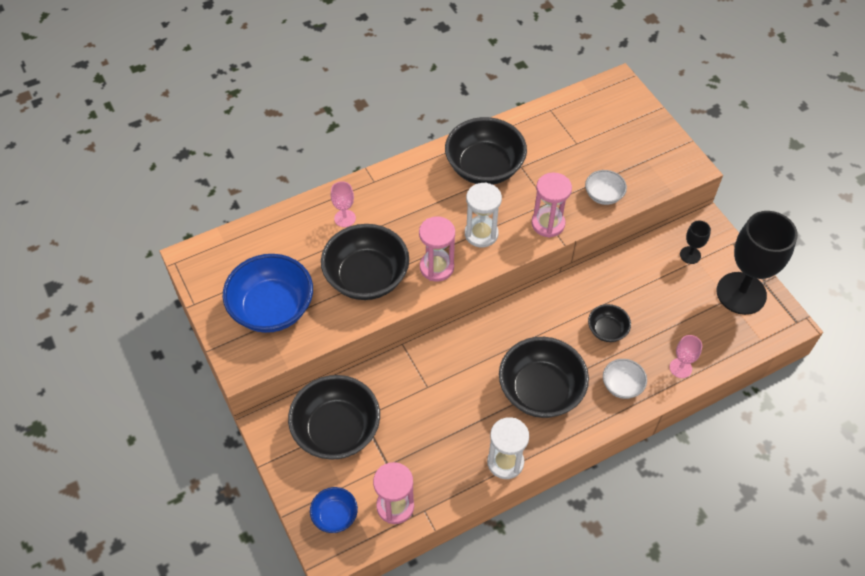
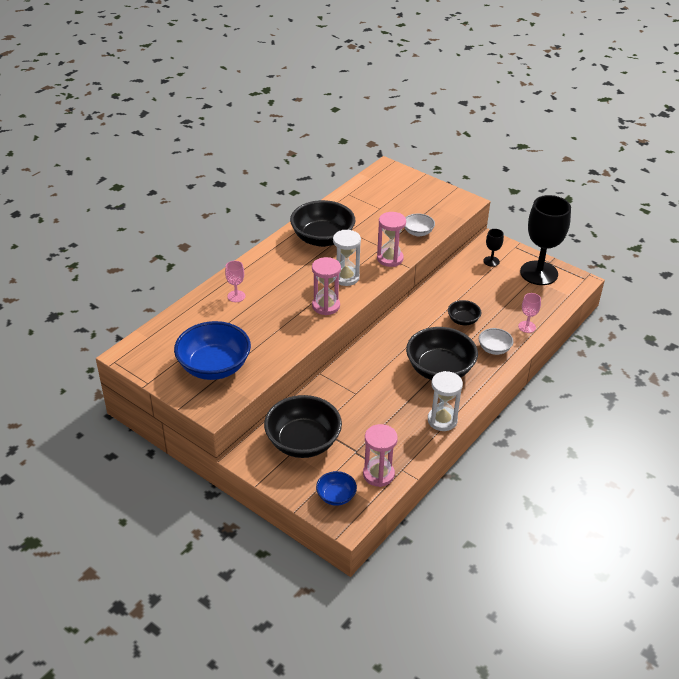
camera: 25 degrees left, 15 degrees down
(366, 277) = (276, 327): black bowl -> none

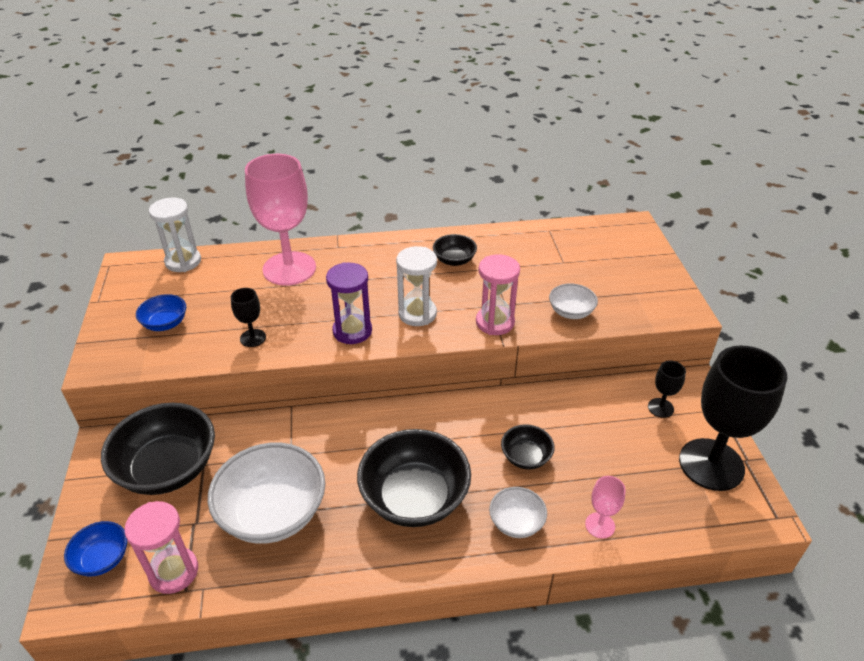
camera: 45 degrees right, 0 degrees up
(214, 367) = (165, 323): blue bowl -> blue bowl, size x0.50
(236, 296) = (289, 268): pink goblet -> pink goblet, size x2.30
(278, 342) = (253, 338): none -> black goblet
(322, 239) = (454, 260): black bowl -> black bowl, size x0.50
(326, 306) = (352, 331): pink hourglass -> purple hourglass
(386, 421) = (273, 513): none -> white bowl
(442, 420) = (329, 565): white hourglass -> white hourglass (183, 261)

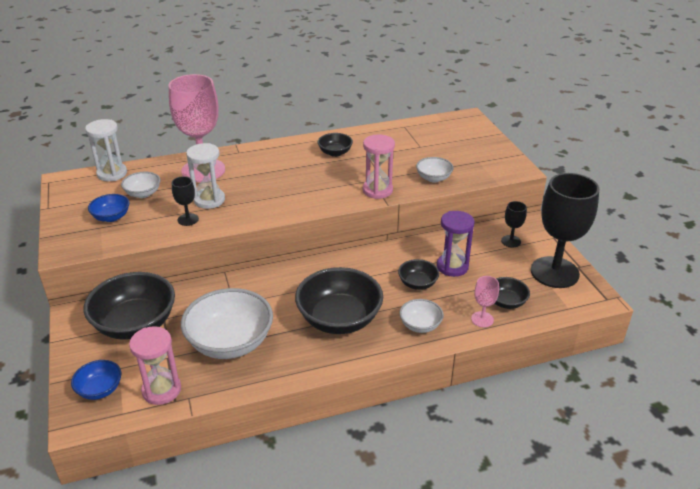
camera: 10 degrees left, 5 degrees down
(210, 294) = (143, 194): none -> white bowl
(352, 331) = (267, 207): purple hourglass -> purple hourglass (452, 266)
(417, 314) = (315, 191): white hourglass -> white hourglass (209, 200)
(637, 503) = (506, 302): none -> black bowl

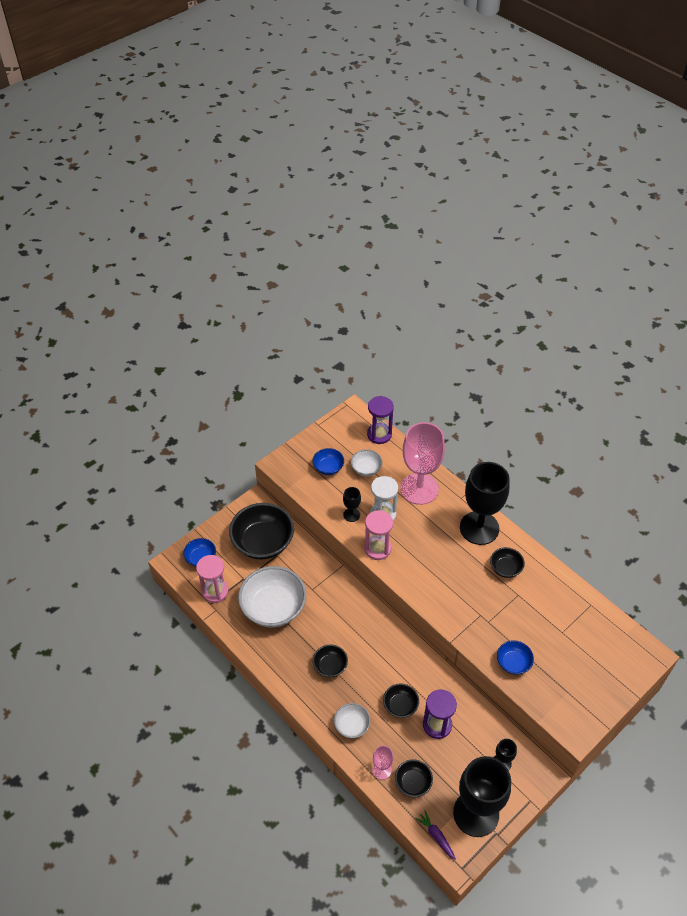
camera: 65 degrees right, 15 degrees up
(112, 173) = (379, 434): white hourglass -> purple hourglass
(280, 152) = (479, 528): none -> black goblet
(339, 319) = (330, 666): black bowl -> black bowl, size x0.50
(377, 190) = (466, 625): pink hourglass -> pink hourglass (377, 549)
(433, 178) = (513, 663): white bowl -> blue bowl
(569, 305) = (436, 836): none -> purple carrot

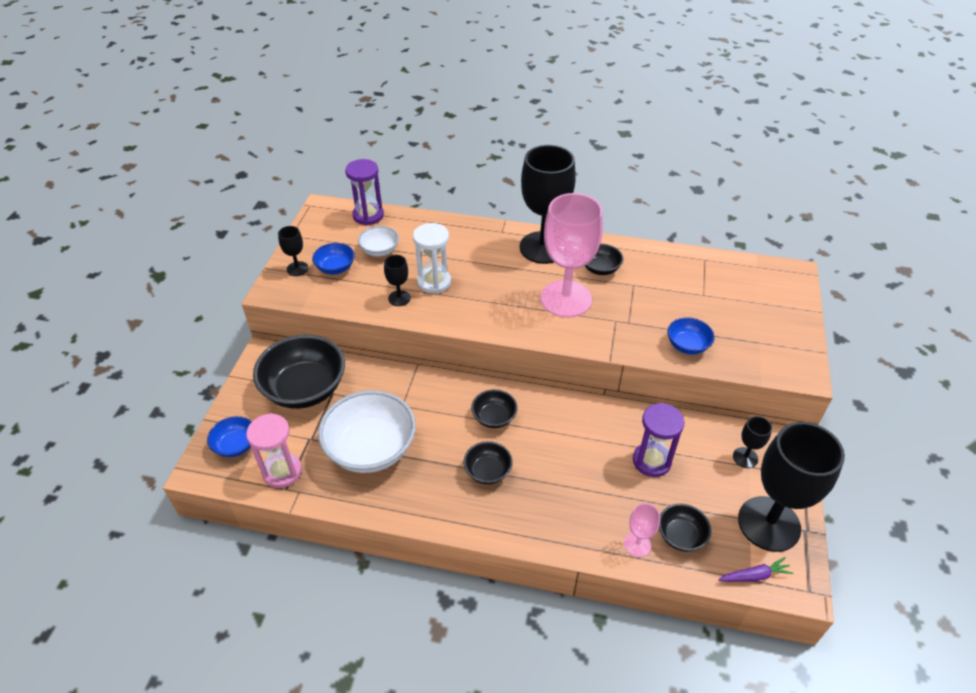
camera: 35 degrees left, 5 degrees down
(304, 455) = (297, 269): none -> black goblet
(352, 725) = (565, 519): white bowl -> none
(377, 549) = (456, 315): pink hourglass -> none
(400, 705) = (598, 465): black bowl -> black bowl (494, 417)
(419, 489) = (452, 242): pink goblet -> pink goblet (566, 299)
(436, 836) = (754, 576): purple carrot -> purple carrot turned 150 degrees clockwise

